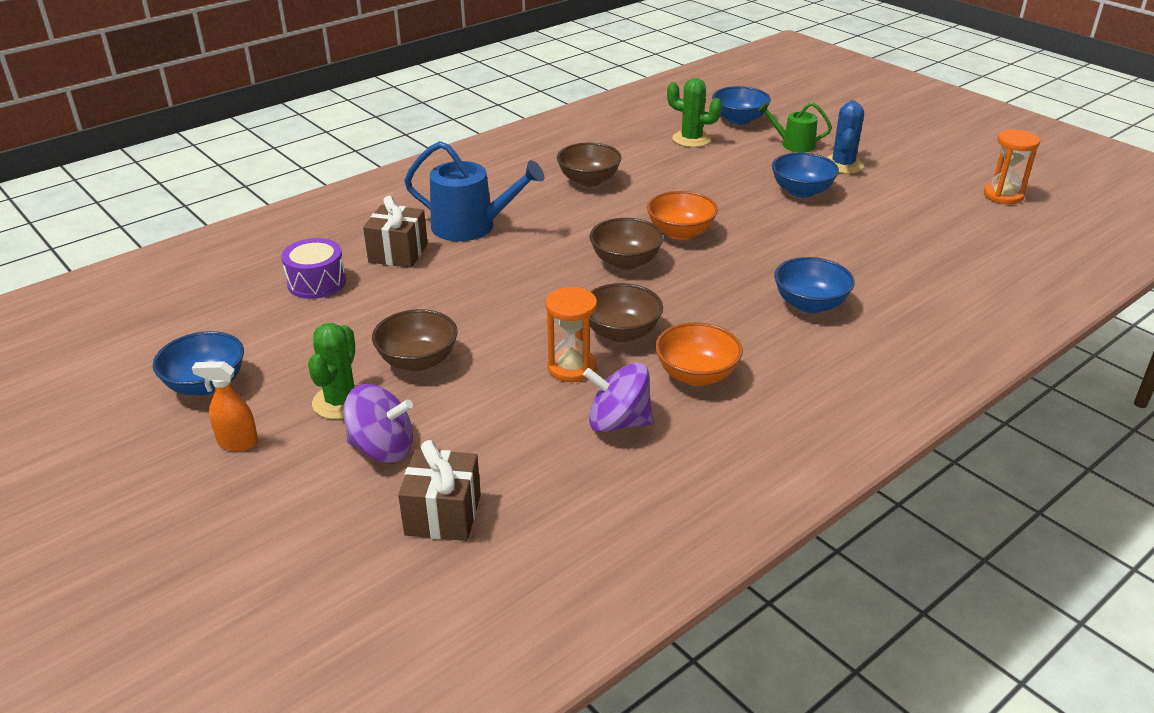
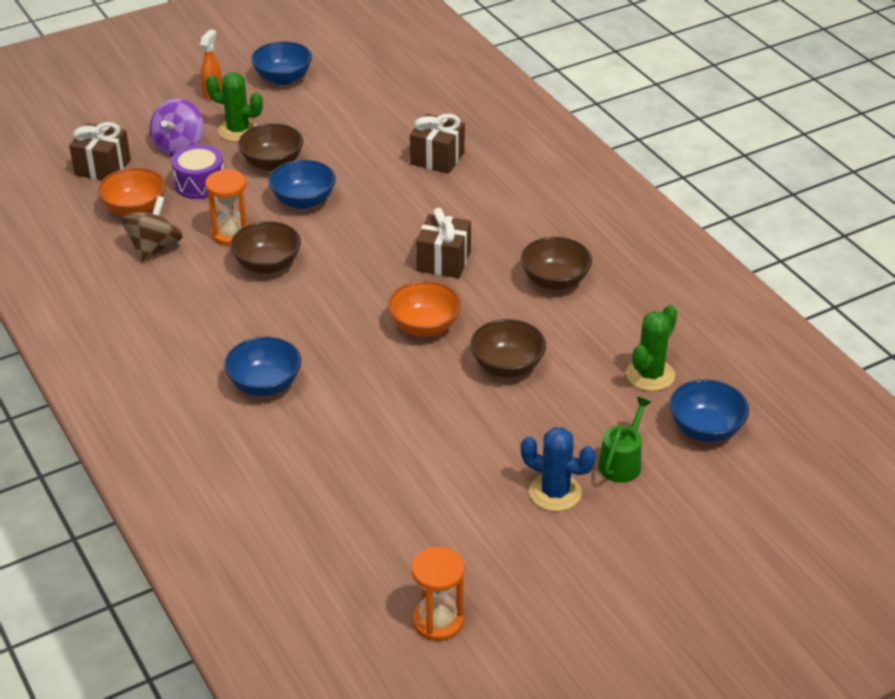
camera: 100 degrees right, 5 degrees up
(317, 282) = (402, 119): purple drum -> purple drum (199, 184)
(471, 226) = (475, 199): blue watering can -> none
(578, 233) = (444, 261): none -> brown gift
(618, 422) = (154, 248): purple spinning top -> brown spinning top
(625, 261) = (380, 283): brown bowl -> brown bowl (507, 366)
(696, 375) = (192, 295): orange bowl -> orange bowl (135, 209)
(801, 191) = (493, 437): blue bowl -> blue bowl (303, 201)

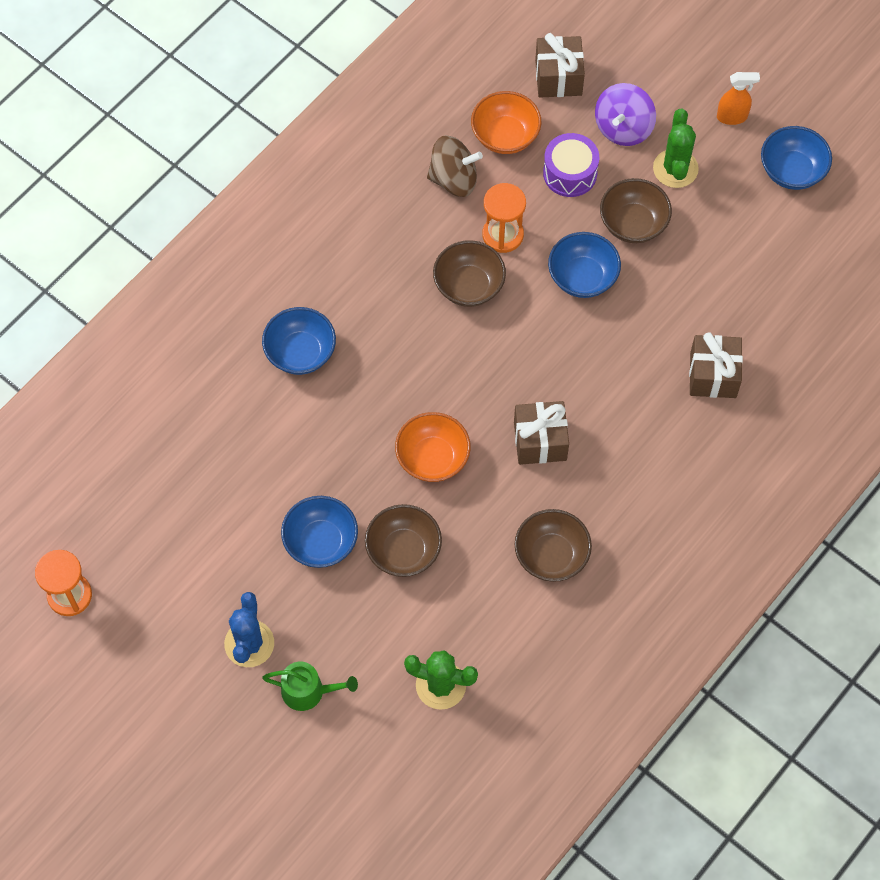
camera: 70 degrees right, 25 degrees up
(179, 146) = (623, 127): purple spinning top -> purple spinning top turned 60 degrees counterclockwise
(705, 429) = (381, 756): blue bowl -> blue bowl (321, 542)

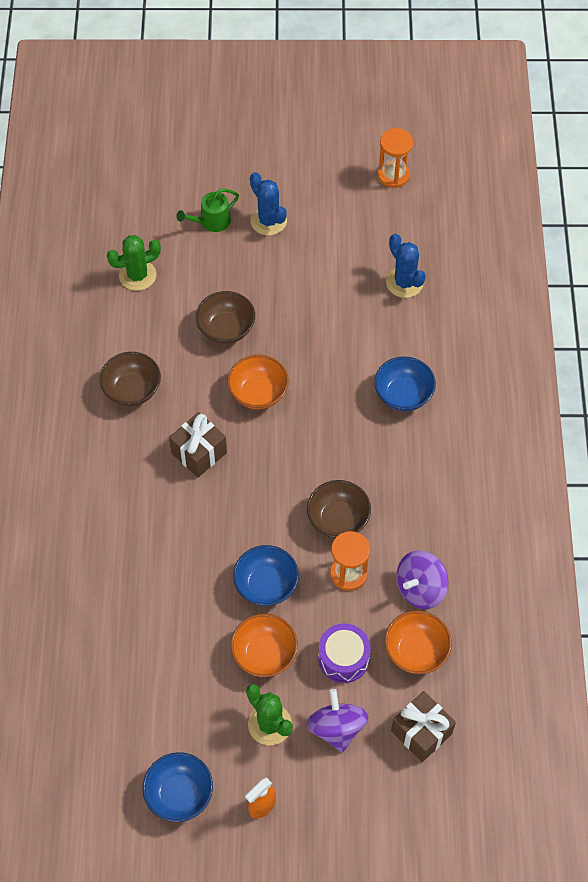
camera: 140 degrees right, 5 degrees down
(184, 464) = (404, 282): none -> blue cactus
(321, 542) = (280, 299): blue bowl -> none
(454, 179) = (420, 588): brown spinning top -> purple spinning top
(633, 223) = (264, 654): brown bowl -> orange bowl
(713, 375) = (117, 583): brown gift -> none

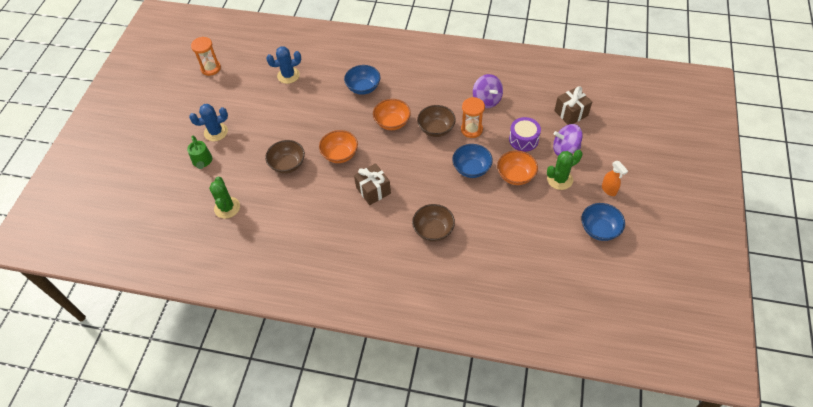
camera: 75 degrees left, 5 degrees down
(132, 390) = (315, 221): brown bowl -> brown bowl (433, 230)
(416, 651) = (524, 108): orange bowl -> orange bowl (392, 122)

